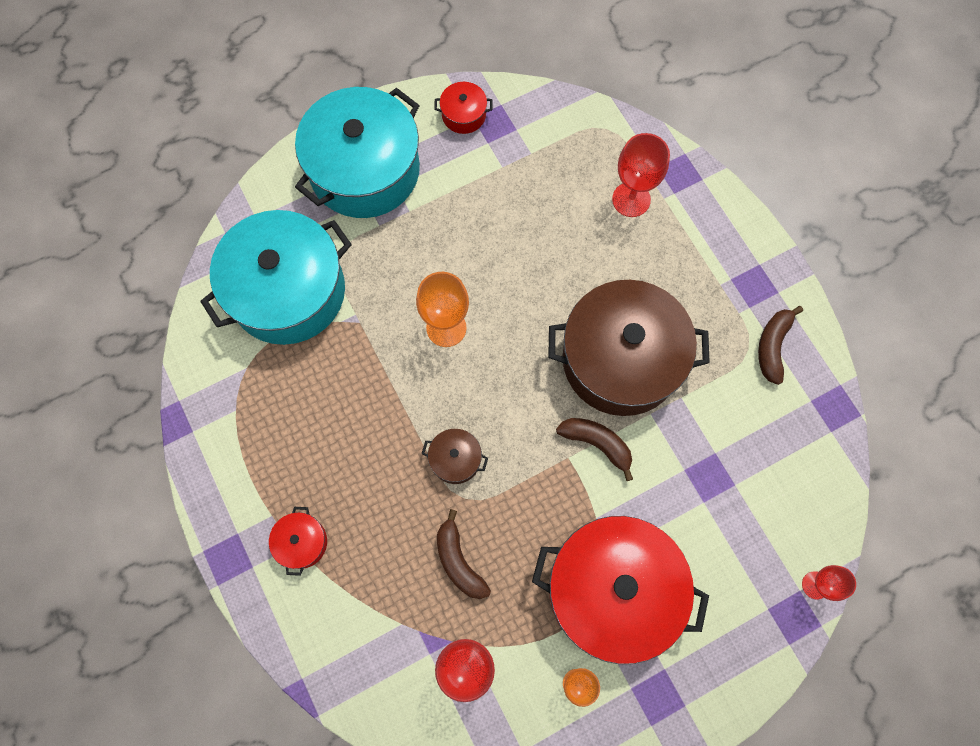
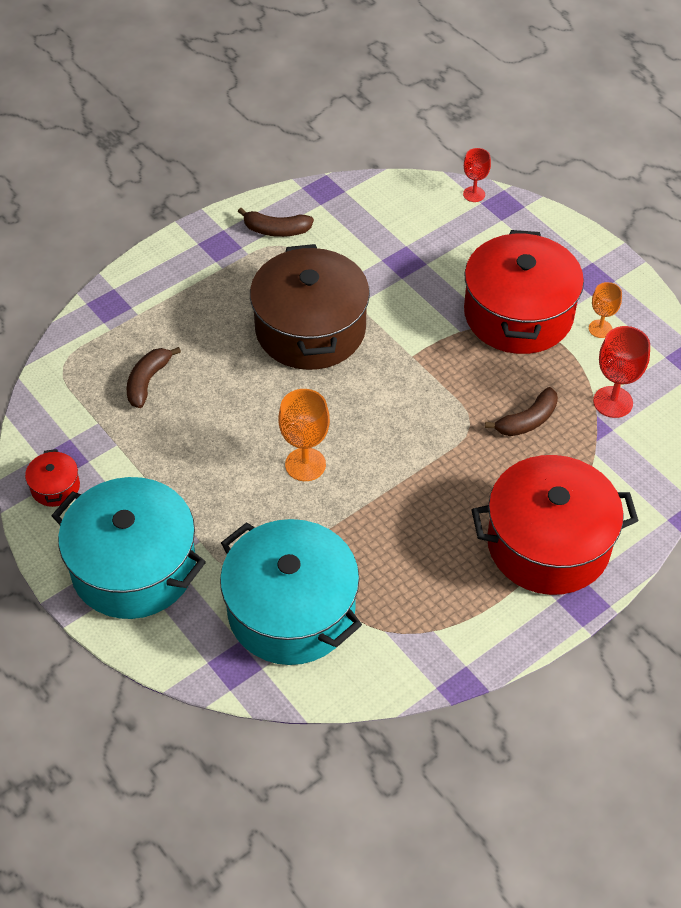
camera: 100 degrees left, 20 degrees down
(302, 542) = (548, 544): red pot -> red pot, size x2.44
(455, 459) = (435, 437): brown pot -> none
(597, 444) = (394, 337): brown banana -> brown banana (148, 381)
(631, 199) = (142, 338): red goblet -> none

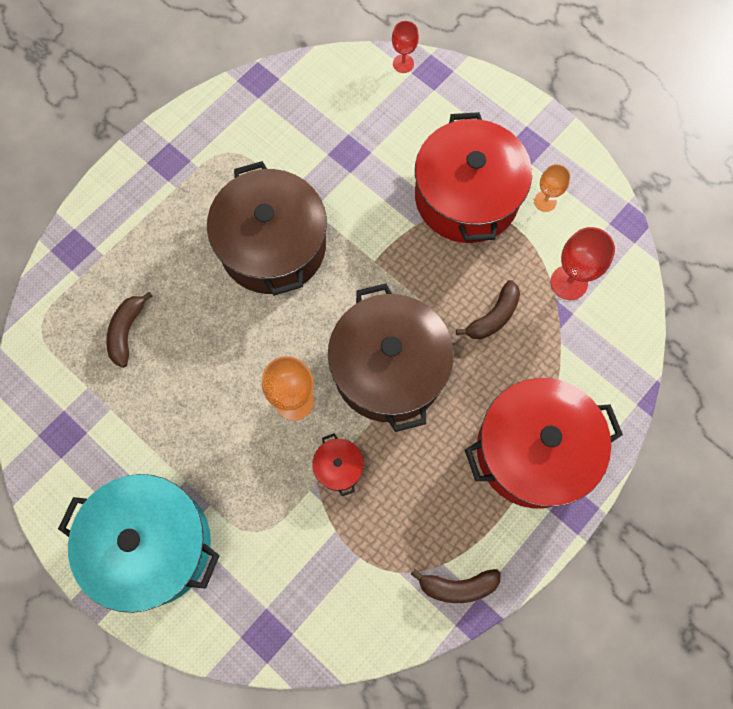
camera: 10 degrees left, 20 degrees up
(55, 487) = (60, 468): red pot -> red pot (338, 467)
(276, 230) = (220, 135): brown banana -> brown banana (457, 586)
(291, 610) = (309, 566): turquoise pot -> none
(409, 450) = (389, 368): none -> brown pot

